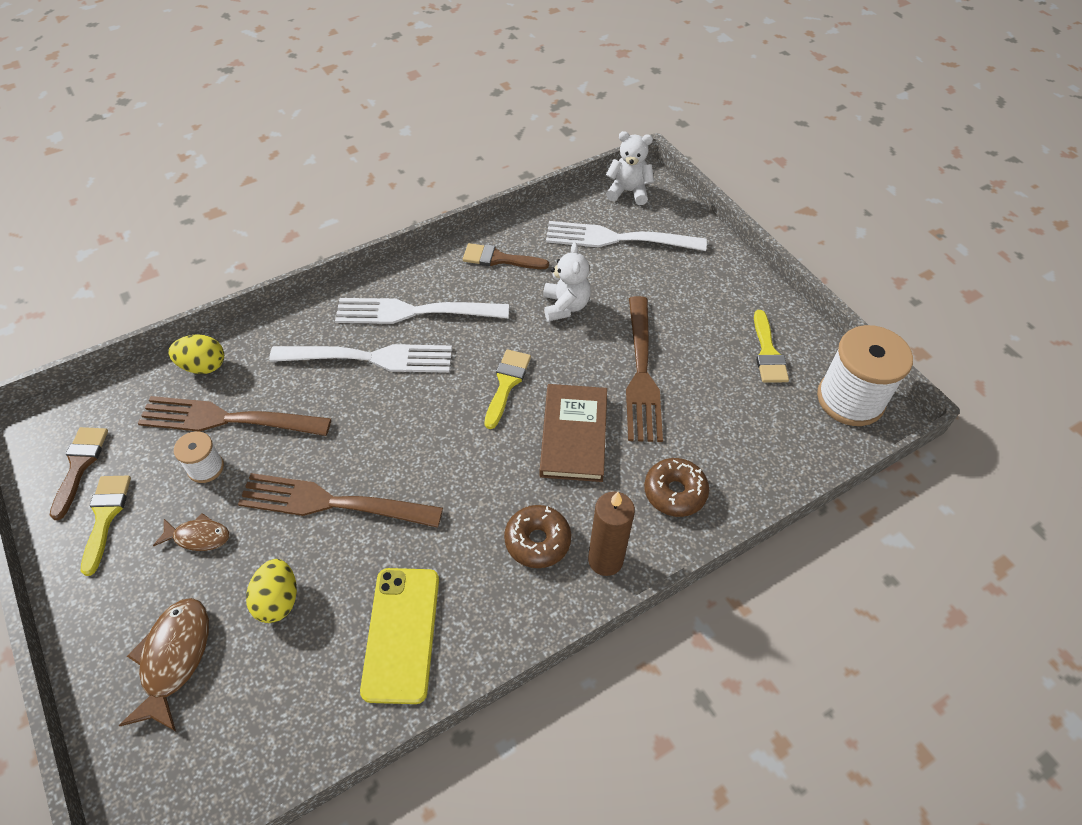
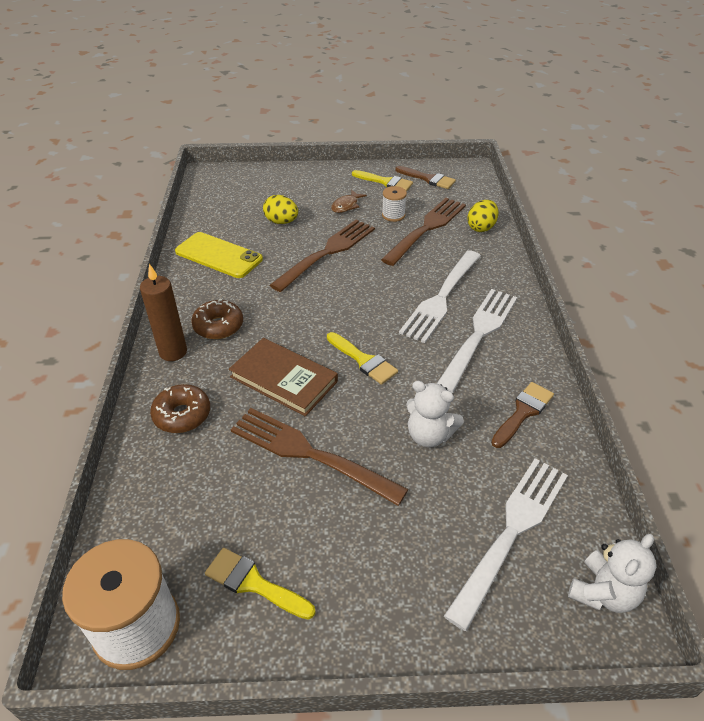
camera: 120 degrees right, 10 degrees down
(174, 658) = (281, 189): brown fish -> none

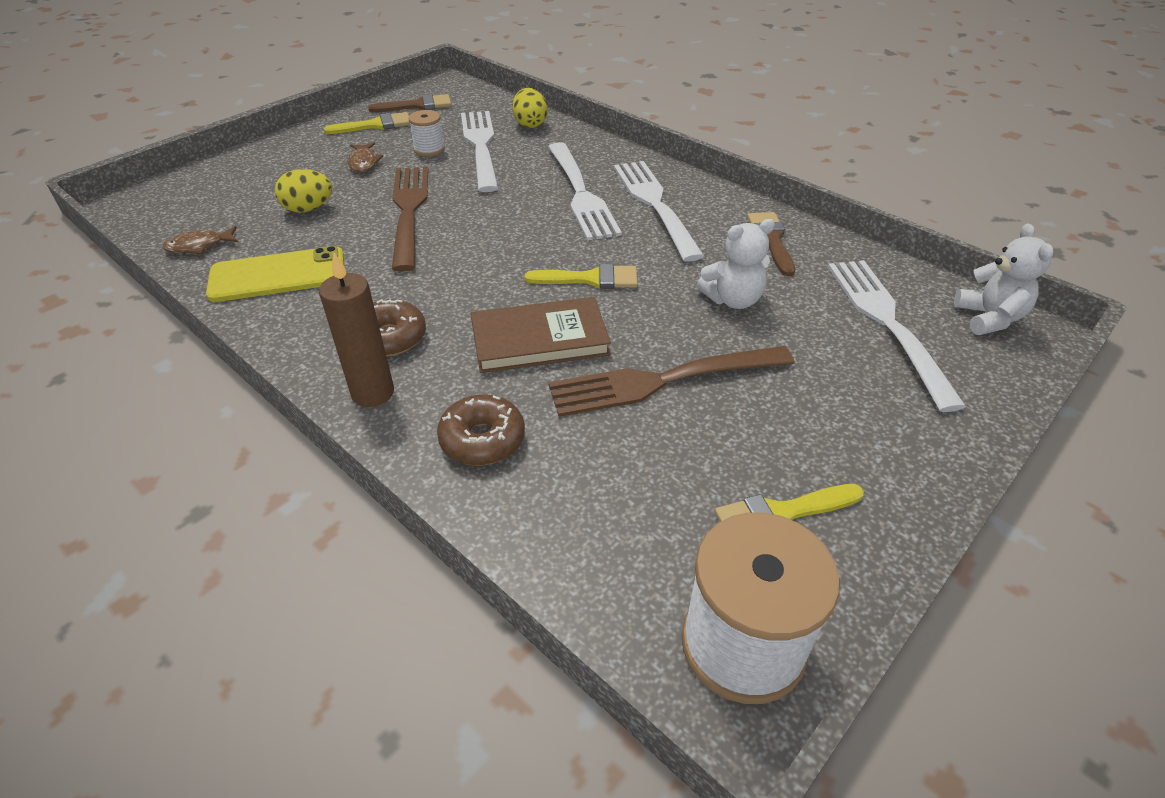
camera: 45 degrees left, 0 degrees up
(208, 217) = (199, 246): none -> brown fish
(426, 229) = (481, 147): brown fork -> white fork

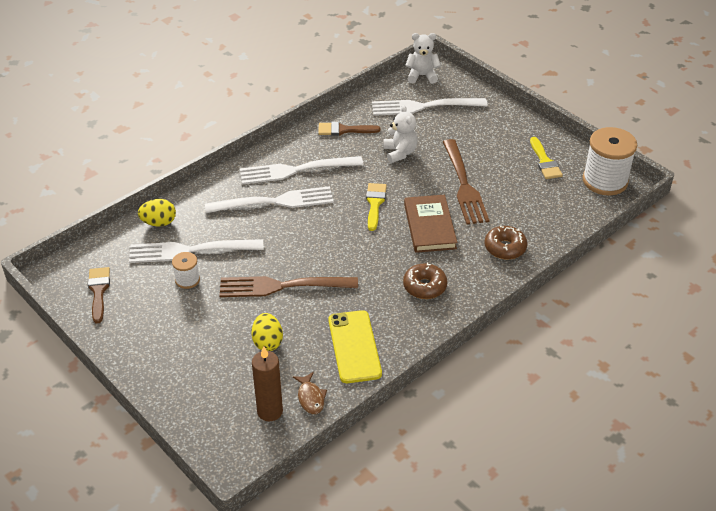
camera: 85 degrees left, 0 degrees up
(363, 162) = (200, 317): brown fish -> none
(373, 393) = (471, 290): brown candle -> brown candle (270, 411)
(375, 125) = (131, 316): yellow brush -> none

